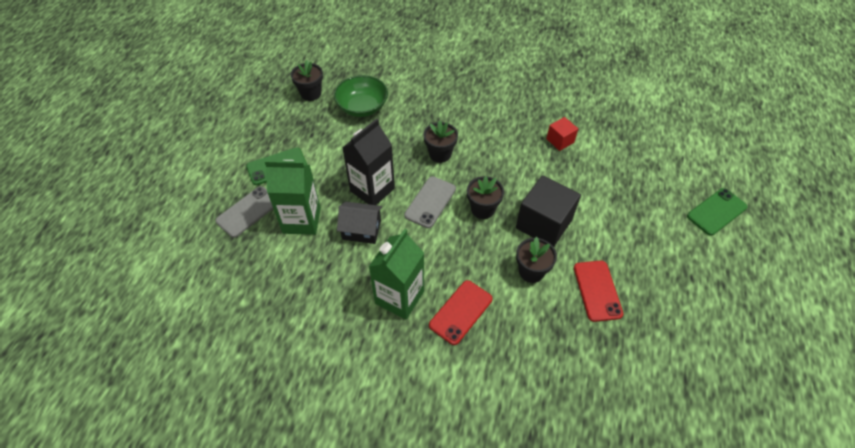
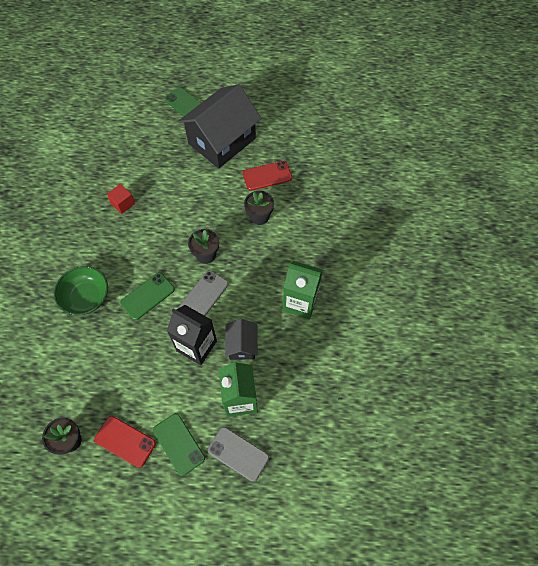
camera: 100 degrees left, 10 degrees up
(362, 107) = (89, 379): green bowl -> green bowl (86, 297)
(430, 202) = (204, 295): grey phone -> grey phone turned 75 degrees counterclockwise
(440, 154) = (147, 296): black flower pot -> green phone
(461, 312) = (303, 259): red phone -> red phone (125, 441)
(543, 224) = (214, 211): black cube -> none
(656, 245) = (222, 141): none -> black house

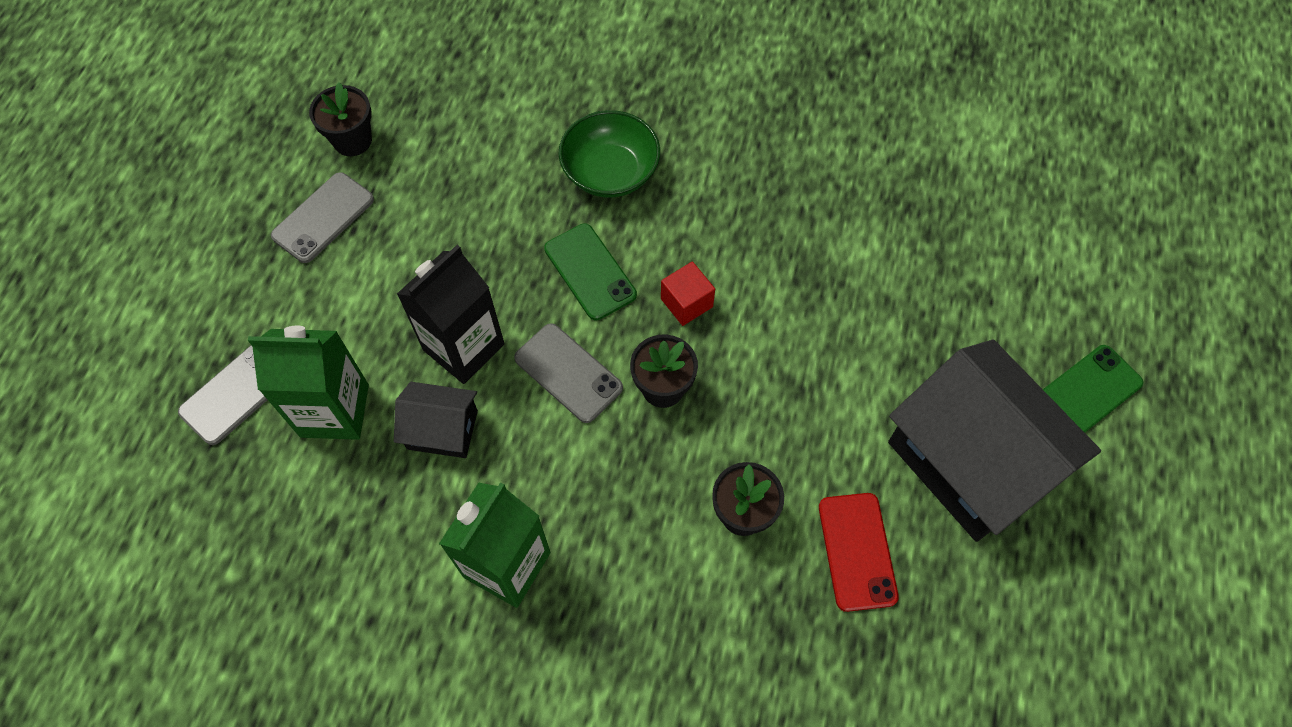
camera: 100 degrees right, 0 degrees up
(123, 203) = (813, 243): red cube -> red cube (686, 303)
(125, 441) = (323, 218): red phone -> grey phone
(179, 444) = (289, 298): green phone -> none

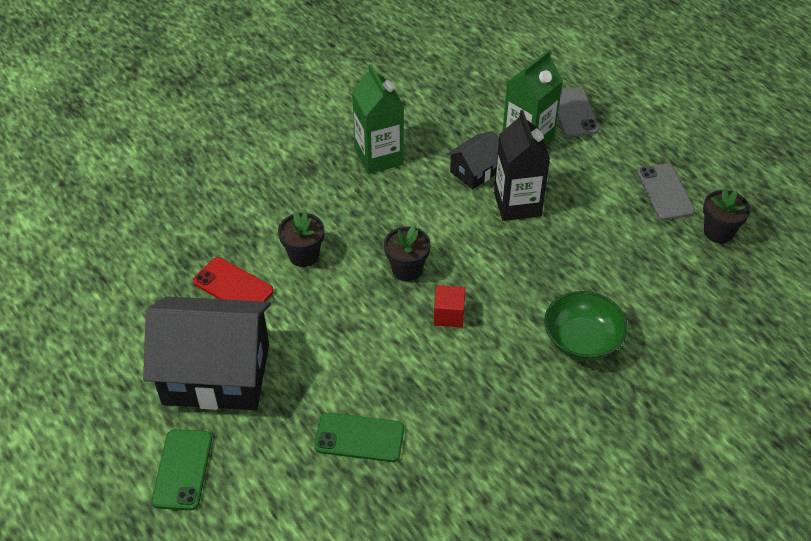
camera: 130 degrees right, 15 degrees down
(568, 373) = (457, 236): grey phone -> none
(590, 272) = (514, 284): green phone -> green phone (359, 438)

